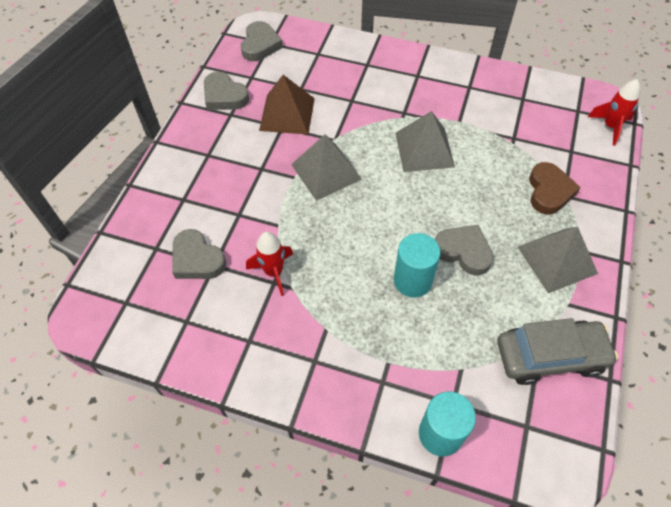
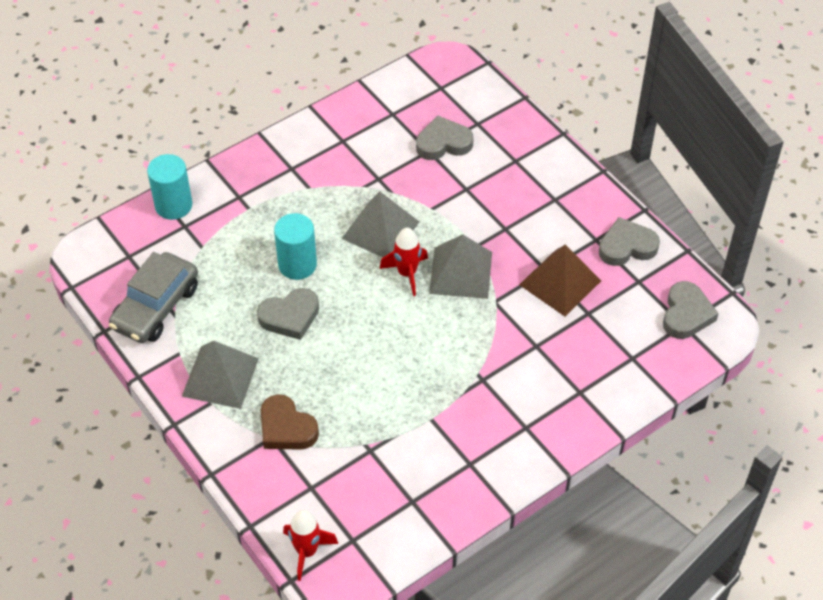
camera: 125 degrees right, 5 degrees down
(260, 45) = (686, 314): grey heart -> grey heart turned 120 degrees counterclockwise
(273, 272) = (388, 183): red rocket -> red rocket (407, 273)
(424, 149) = (421, 364): grey pyramid -> grey pyramid (380, 230)

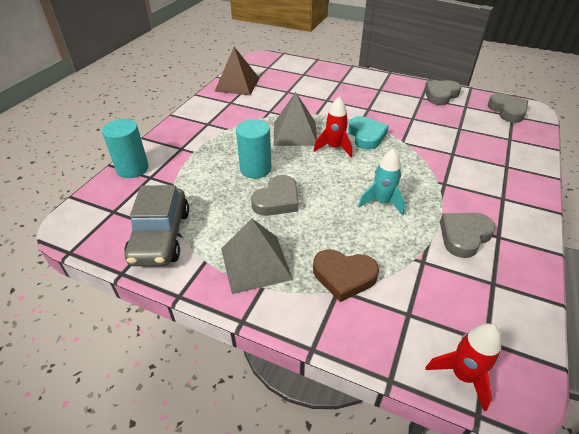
camera: 30 degrees left, 10 degrees down
(392, 370) = (382, 202): none -> turquoise rocket
(443, 143) = (293, 86): grey heart -> grey heart (464, 236)
(460, 272) = (366, 136): grey pyramid -> turquoise heart
(560, 282) = (427, 121): brown pyramid -> brown pyramid (237, 84)

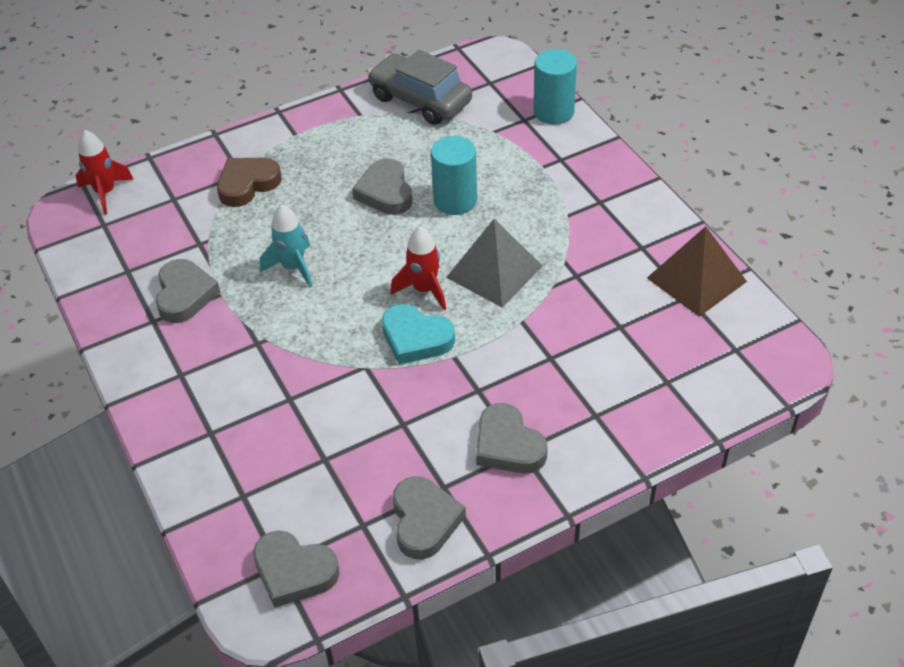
camera: 130 degrees right, 5 degrees up
(255, 263) = (323, 141): grey pyramid -> none
(382, 92) = (508, 445): none -> grey heart

